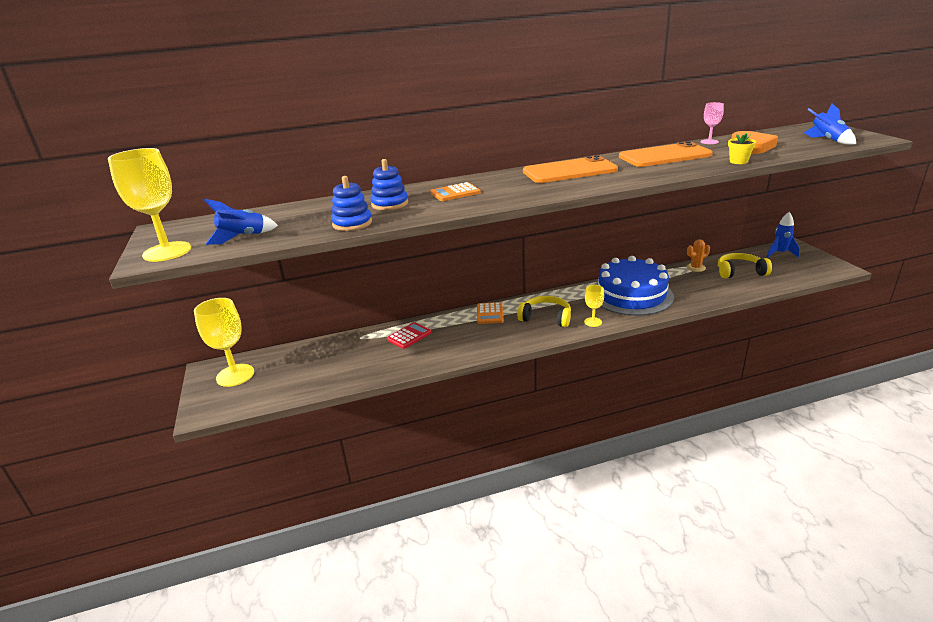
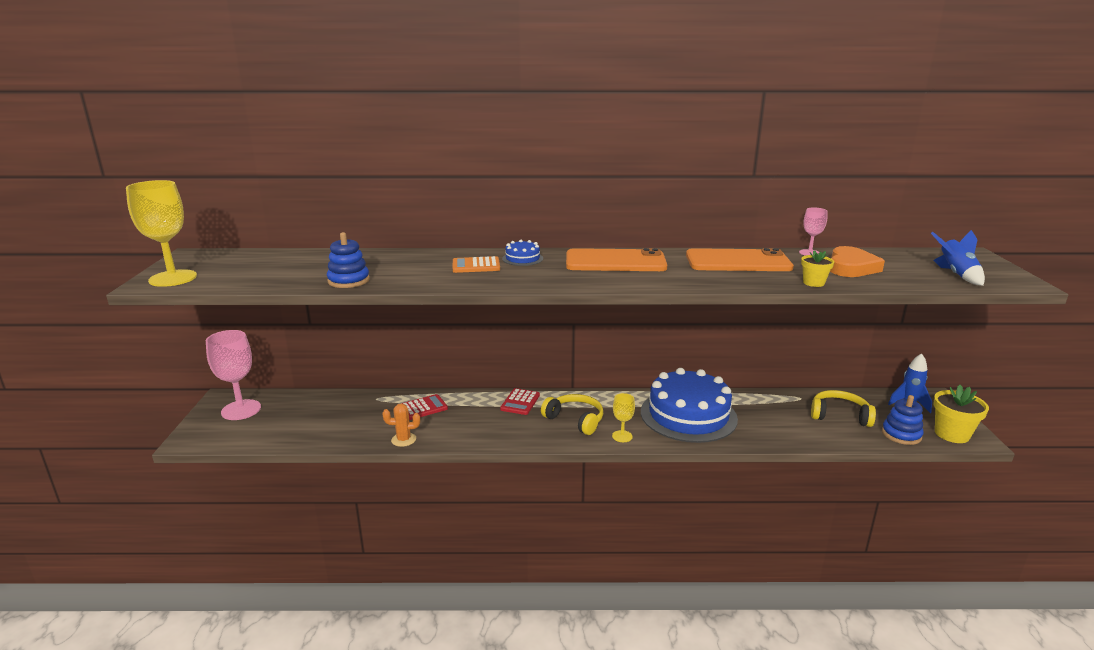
camera: 15 degrees right, 5 degrees down
(235, 375) = (241, 410): yellow goblet -> pink goblet
(242, 237) = (244, 276): blue rocket -> none
(390, 204) = (403, 266): blue stacking toy -> blue stacking toy (901, 434)
(489, 181) = (522, 258): none -> blue cake
(490, 314) = (520, 402): orange calculator -> red calculator
(695, 268) = (789, 399): orange cactus -> orange cactus (403, 440)
(823, 269) = (952, 434): none -> yellow flower pot

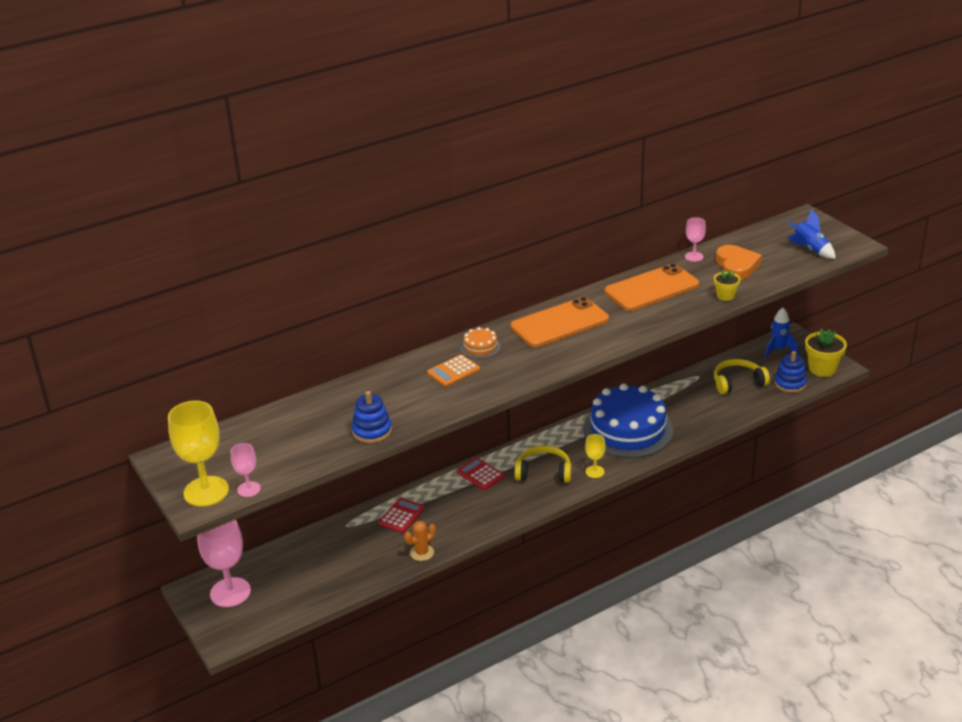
camera: 30 degrees left, 10 degrees up
(199, 286) = (249, 489): none -> pink goblet
(520, 402) = (480, 474): red calculator -> red calculator turned 150 degrees clockwise
(522, 258) = (480, 347): blue cake -> orange cake

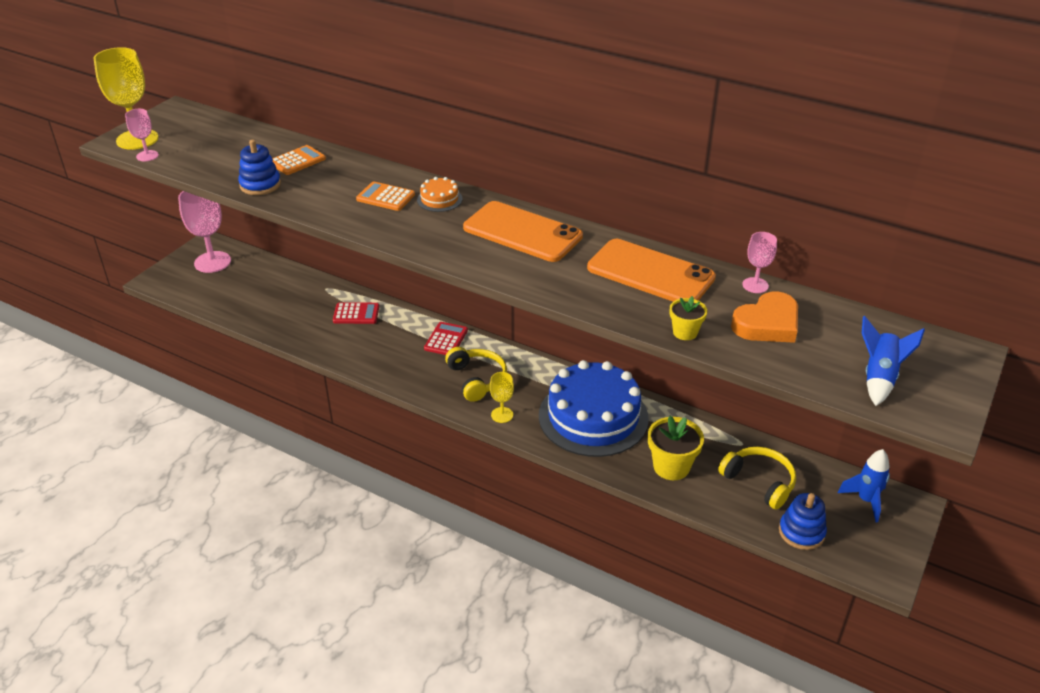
camera: 60 degrees right, 5 degrees up
(348, 403) = (297, 161): none -> orange calculator
(422, 553) = (311, 343): orange cactus -> none
(822, 369) = (864, 557): yellow flower pot -> yellow flower pot (671, 467)

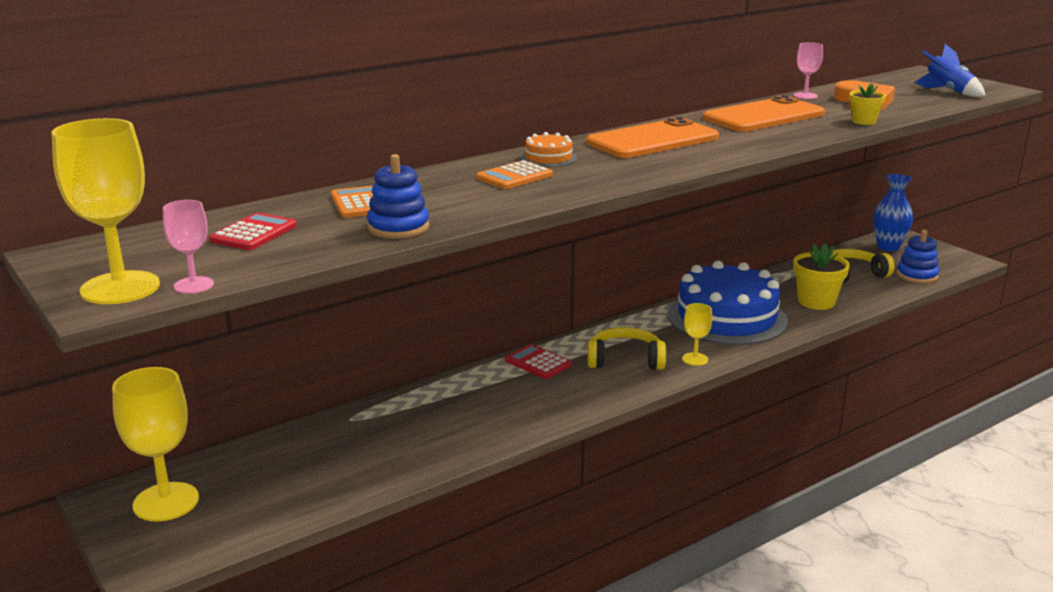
camera: 65 degrees left, 15 degrees down
(212, 262) = (166, 502): pink goblet -> yellow goblet
(356, 314) = (431, 408): red calculator -> red calculator (253, 233)
(866, 500) = (888, 247): blue rocket -> blue vase

